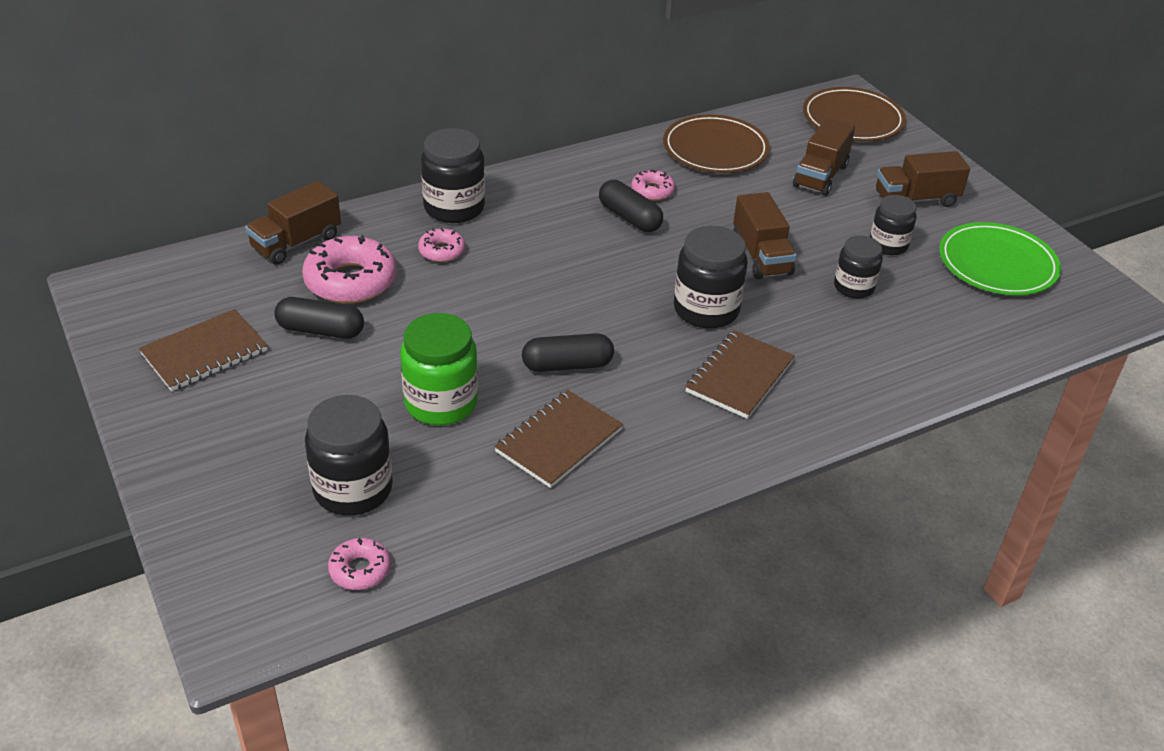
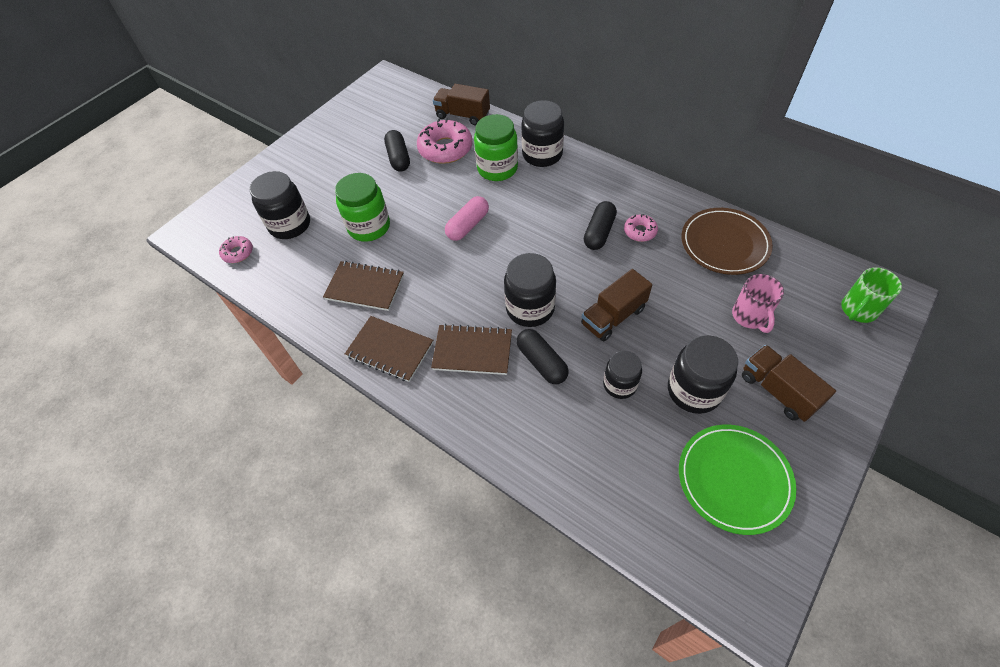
camera: 70 degrees right, 15 degrees up
(204, 353) = (358, 130): brown notebook -> brown notebook (390, 350)
(441, 251) = (497, 168): pink donut -> green jar
(525, 311) = (468, 225): none -> pink capsule
(567, 365) = (431, 264): black capsule -> black capsule (541, 362)
(820, 176) = (750, 316): brown truck -> pink mug
(852, 119) = (858, 310): brown plate -> green mug
(888, 245) = (694, 390): black jar -> black jar, size x1.57

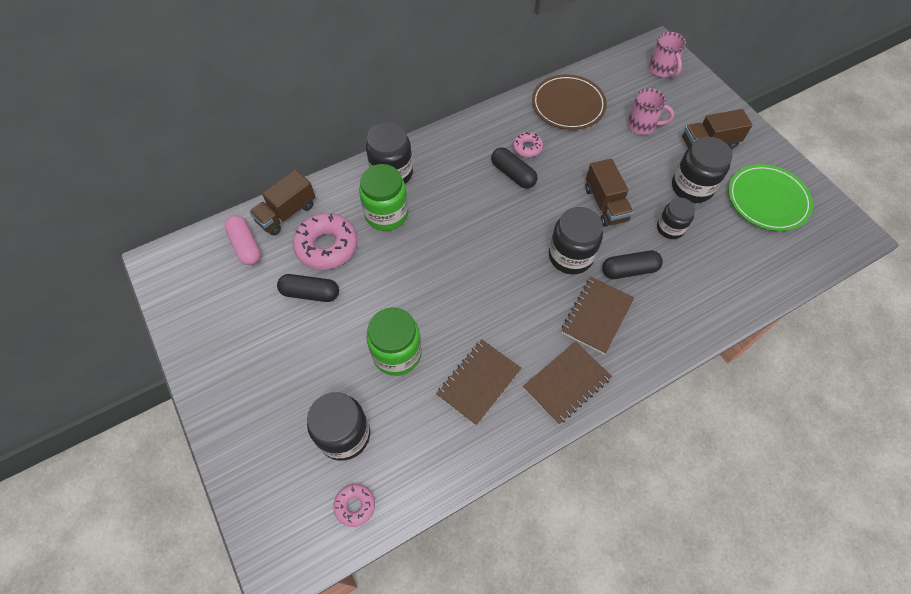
camera: 70 degrees left, 5 degrees up
(468, 225) = (447, 266): pink capsule -> pink capsule (246, 245)
(858, 310) = (662, 70): green mug -> pink mug

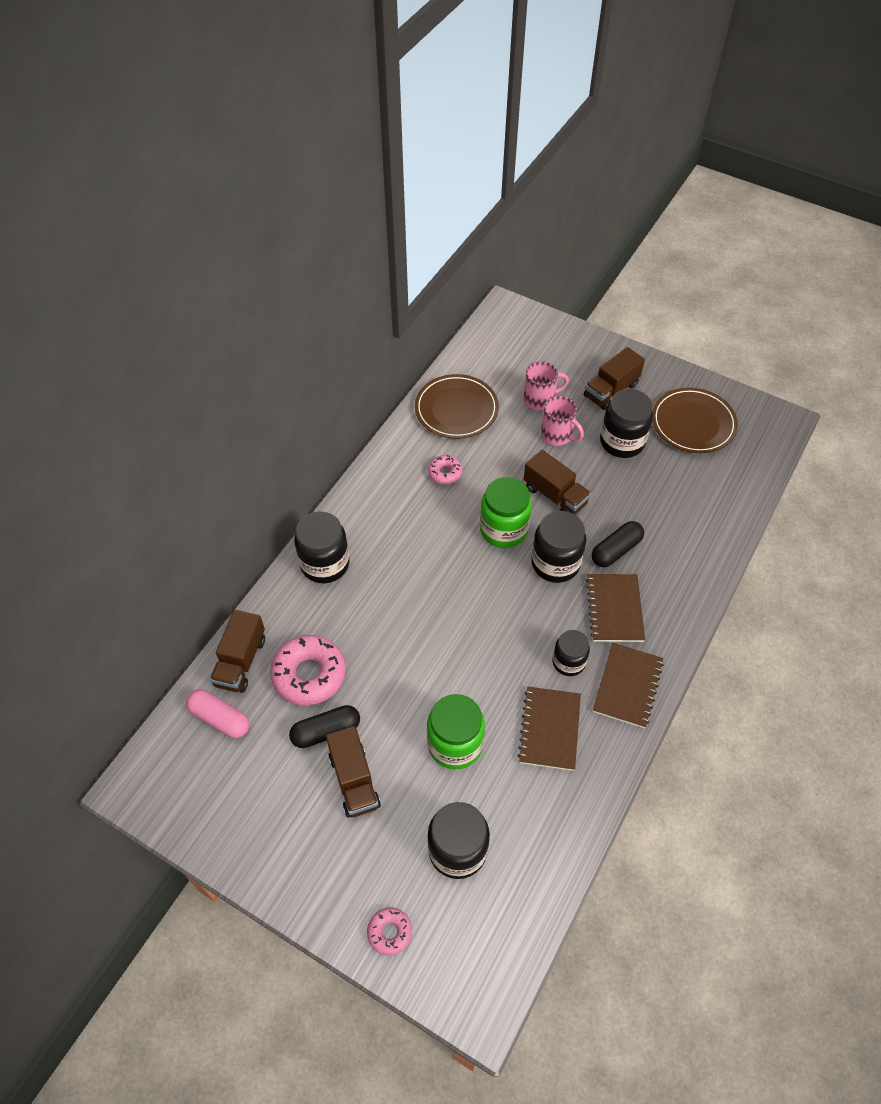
camera: 30 degrees left, 5 degrees down
(305, 339) = (354, 780): none -> brown truck
(355, 506) = (513, 909): pink donut -> pink donut (389, 932)
(386, 214) = (349, 610): green jar -> green jar (503, 529)
(513, 174) = (449, 507): black capsule -> none
(662, 70) = (523, 333): pink mug -> pink mug (557, 435)
(670, 228) = (627, 491): black jar -> black jar (568, 662)
(767, 200) = (693, 423): green plate -> brown plate

